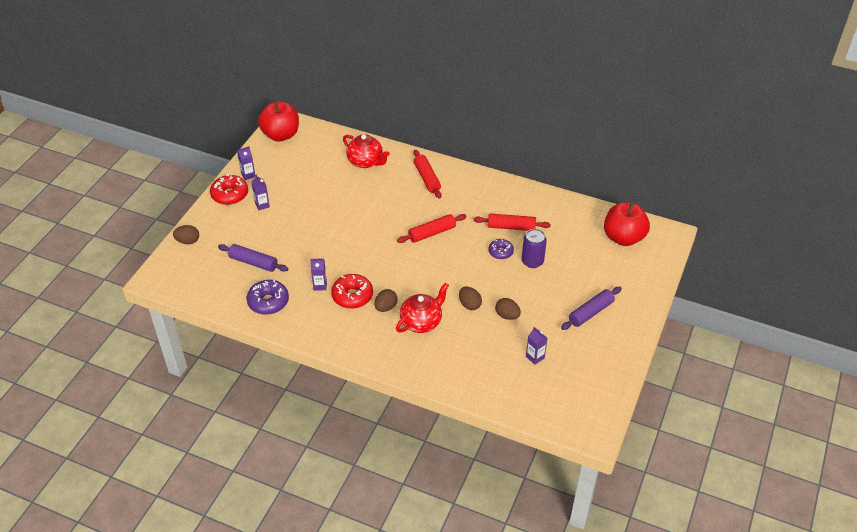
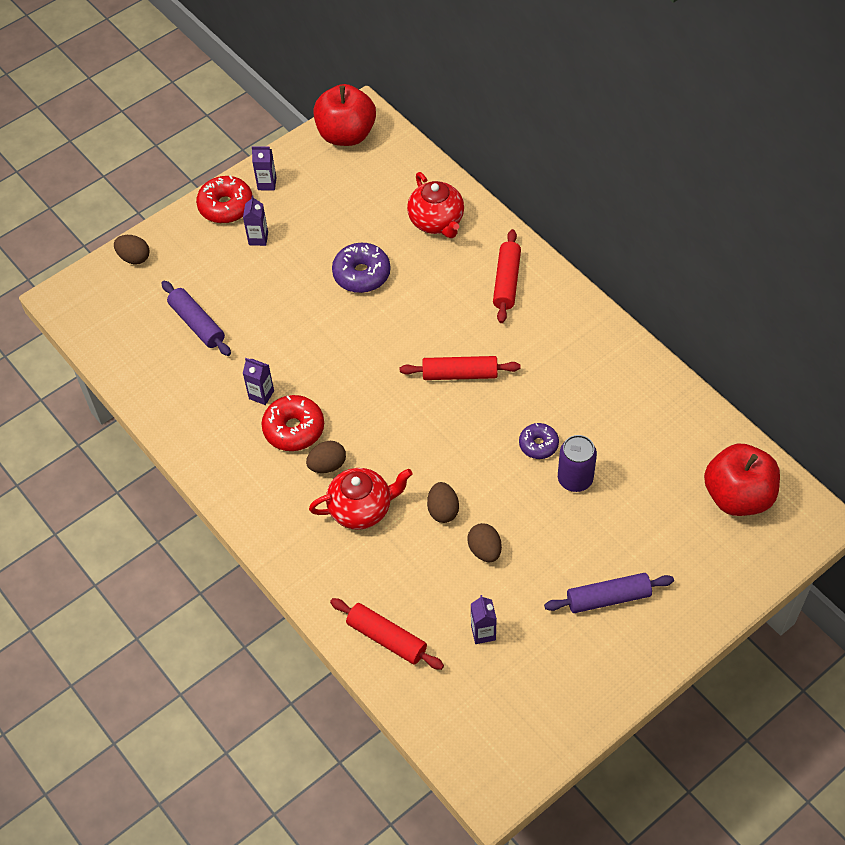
camera: 30 degrees right, 10 degrees up
(268, 302) = (182, 392): purple donut -> purple donut (361, 274)
(511, 227) = (579, 410): red rolling pin -> red rolling pin (387, 638)

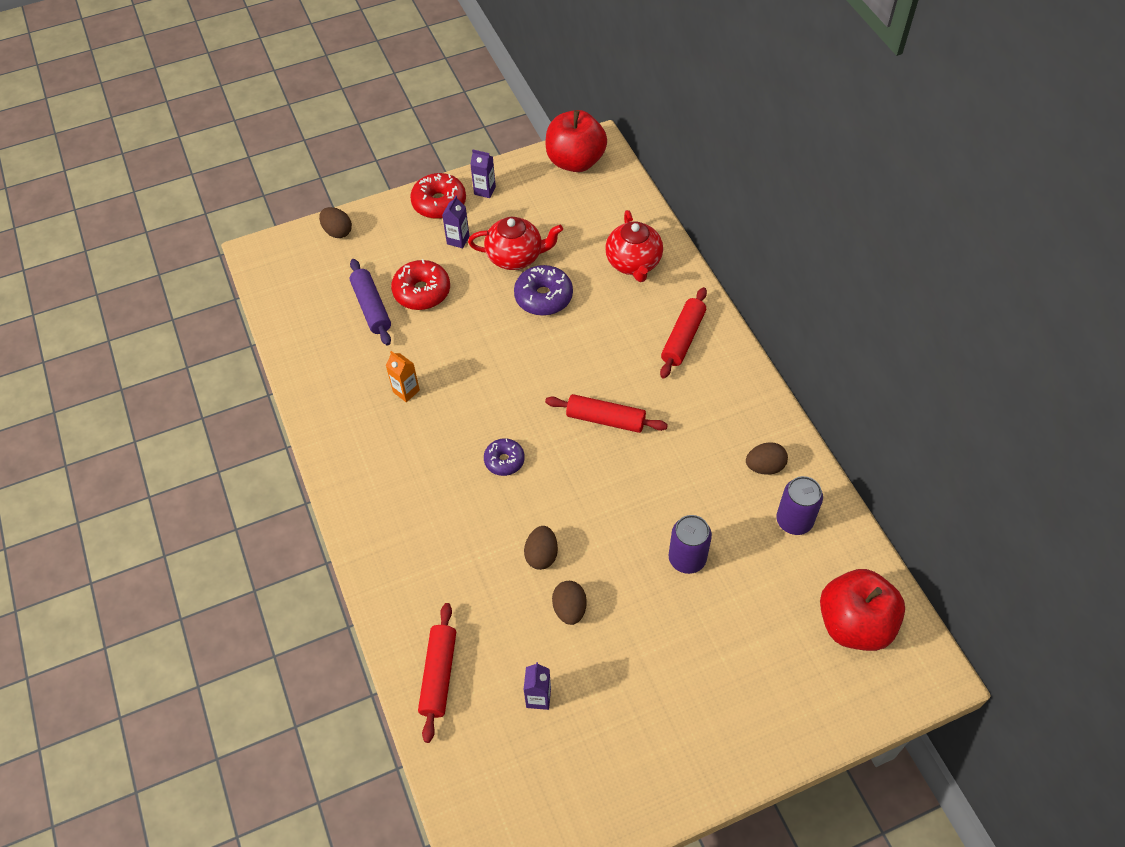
camera: 15 degrees right, 0 degrees up
(261, 395) = (406, 391): purple carton -> orange carton
(294, 429) = (425, 433): red donut -> red donut (422, 292)
(327, 465) = (444, 478): brown egg -> brown egg (764, 467)
(361, 508) = (461, 531): red teapot -> red teapot (516, 257)
(387, 638) = (439, 675): red rolling pin -> red rolling pin turned 45 degrees clockwise
(538, 444) = (661, 512): purple donut -> purple donut (504, 460)
(608, 598) = (681, 697): purple rolling pin -> none
(659, 421) = (794, 520): none -> purple can

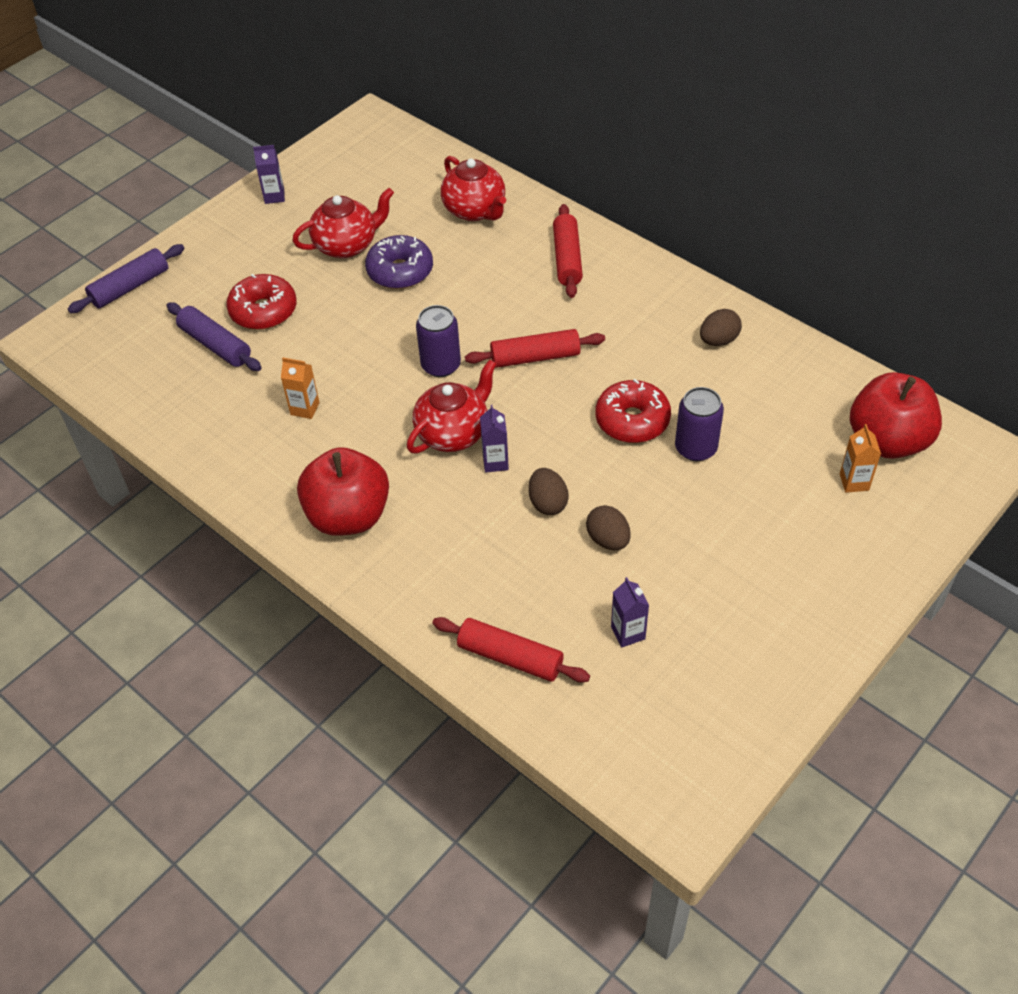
camera: 25 degrees left, 5 degrees down
(337, 231) = (130, 287): brown egg -> purple rolling pin
(439, 203) = (230, 223): red donut -> red donut (632, 420)
(439, 675) = (510, 657): red rolling pin -> red rolling pin turned 45 degrees counterclockwise
(458, 240) = (273, 250): purple carton -> purple carton (495, 462)
(504, 460) = (453, 433): purple donut -> red teapot
(575, 161) = (356, 140): red apple -> red apple (348, 516)
(794, 520) = (776, 375): purple can -> purple can (441, 365)
(801, 649) = (854, 482): none -> orange carton

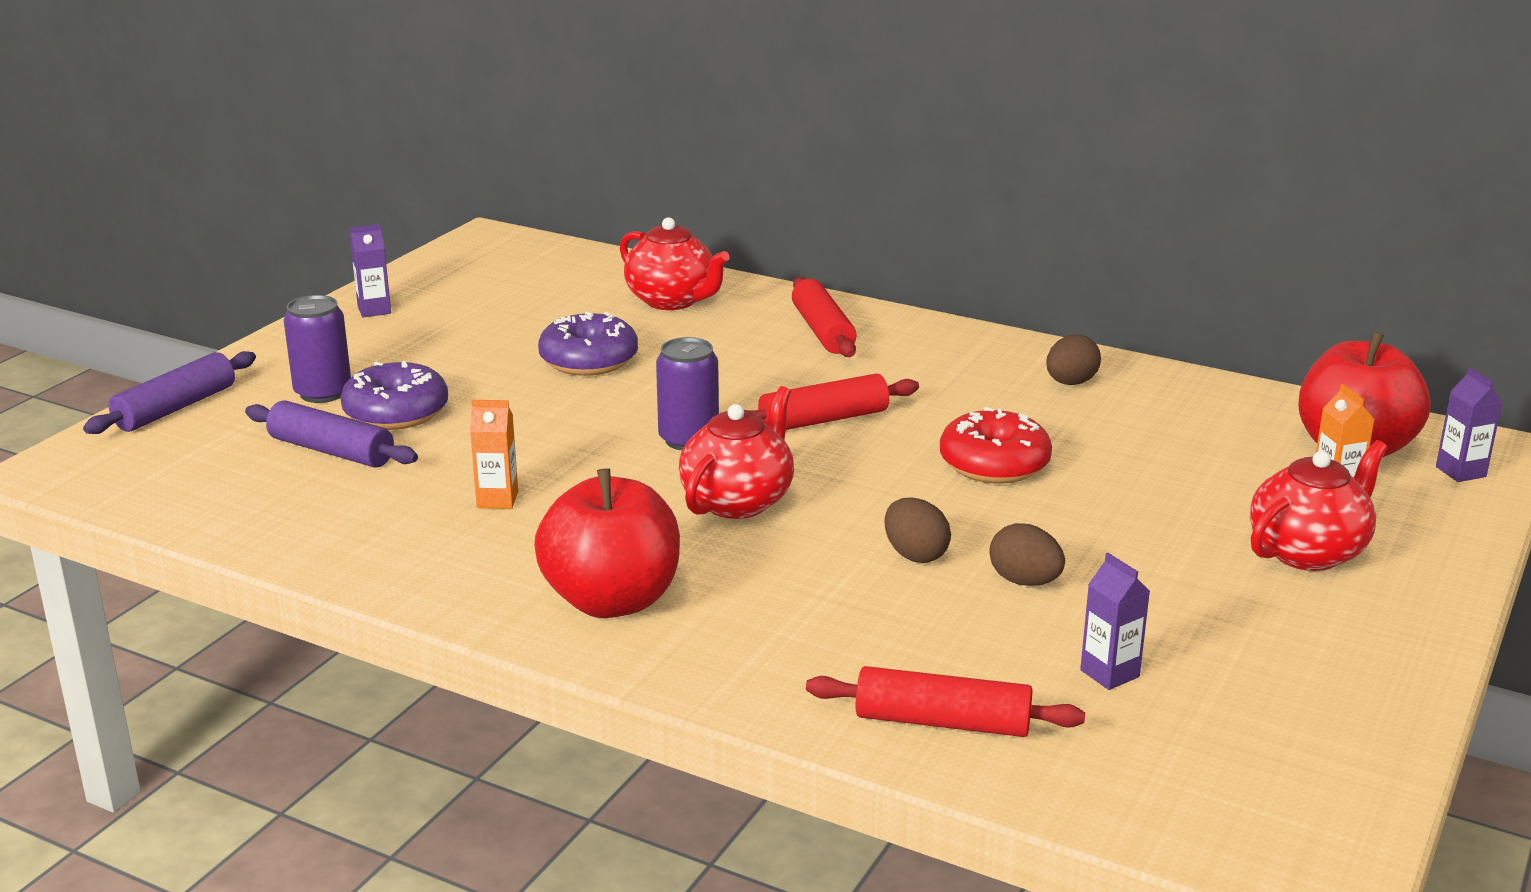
camera: 15 degrees left, 25 degrees down
(263, 311) = (396, 413): red donut -> purple donut
(347, 245) = (500, 344): red teapot -> red teapot (1308, 552)
(495, 462) = (815, 523): purple carton -> purple carton (1460, 472)
(695, 448) = (1098, 481): purple can -> purple can (323, 393)

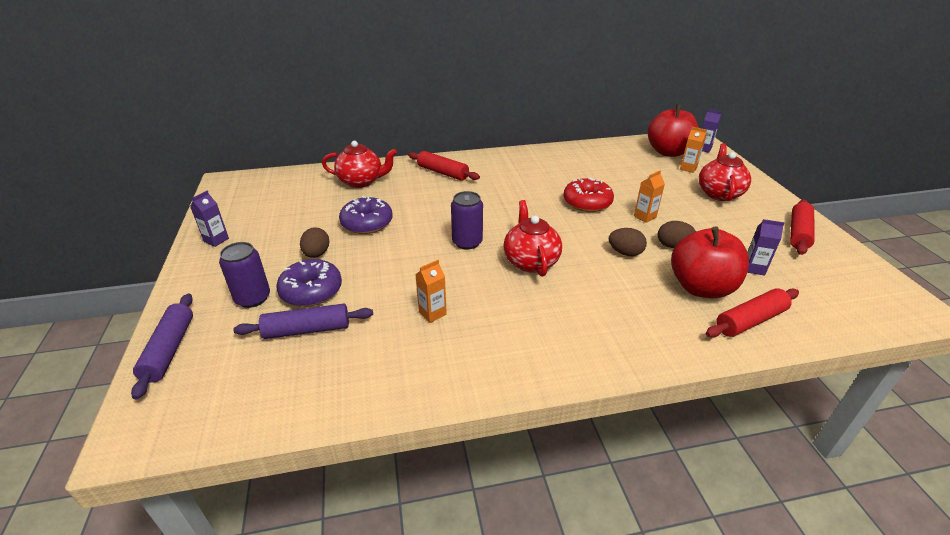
camera: 40 degrees left, 10 degrees up
(612, 601) = (560, 338): red apple -> red apple (701, 287)
(823, 420) = (503, 210): red rolling pin -> red rolling pin (798, 233)
(1061, 525) = (644, 217): none -> orange carton
(1070, 383) = (557, 161): brown egg -> brown egg (317, 254)

